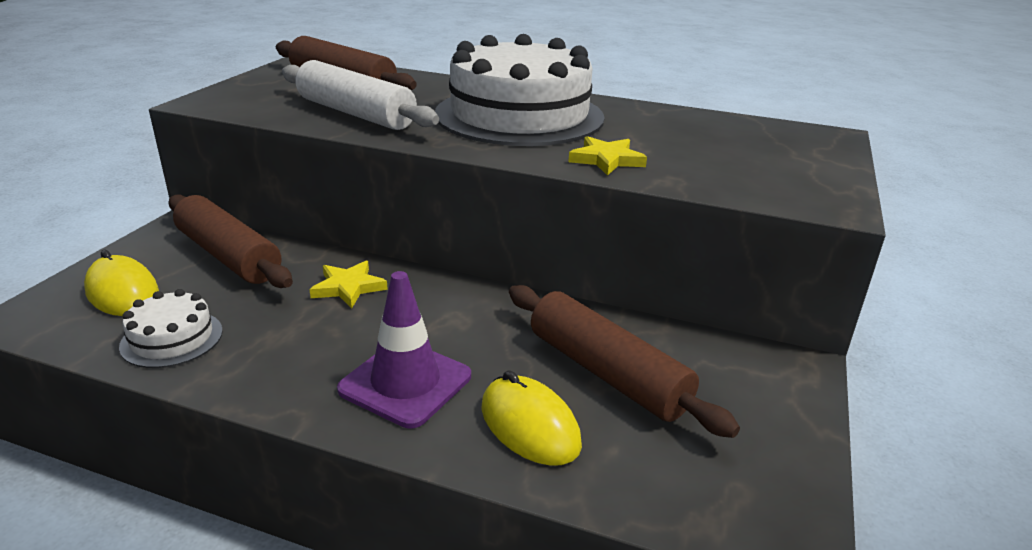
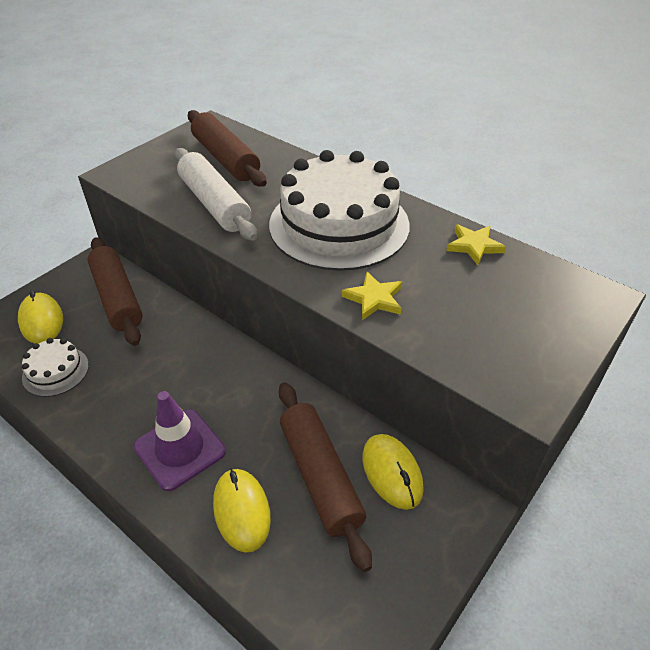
camera: 20 degrees right, 15 degrees up
(348, 287) = (182, 347): yellow star -> yellow star (474, 246)
(688, 353) = (392, 473): none -> yellow mouse

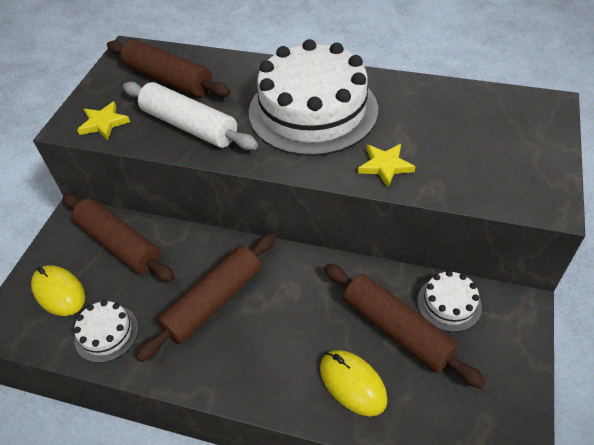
camera: 20 degrees left, 5 degrees up
(163, 380) = (213, 302): none -> brown rolling pin
(180, 449) = (268, 355): purple traffic cone -> none
(392, 473) = (449, 303): yellow mouse -> white cake
(474, 246) = (433, 94): yellow star -> yellow star (104, 123)

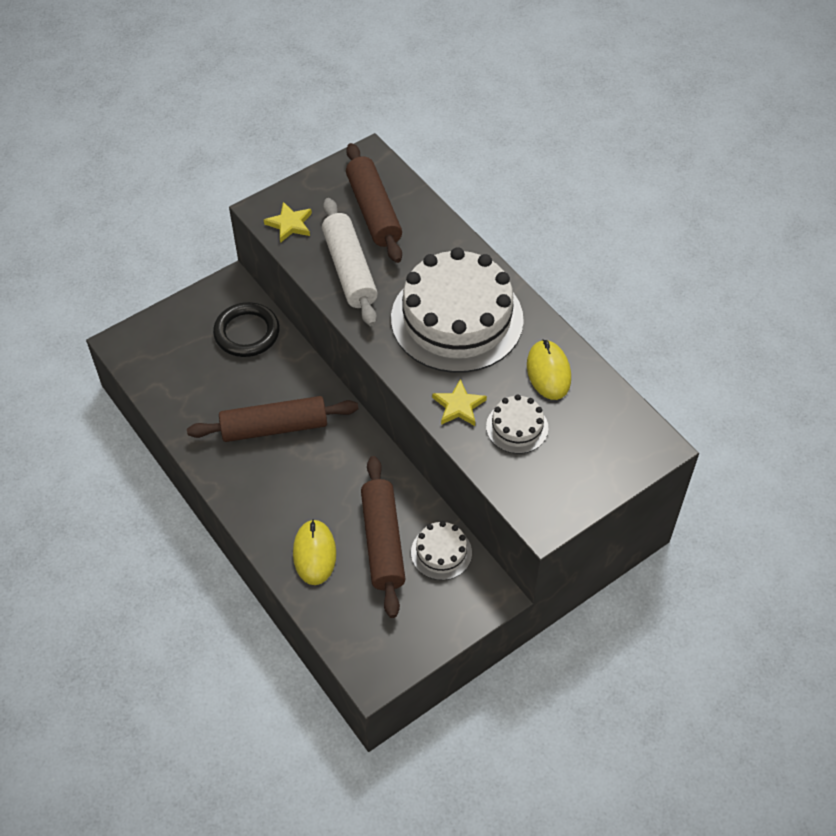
camera: 35 degrees right, 5 degrees up
(59, 292) = (176, 344): yellow mouse -> yellow mouse (548, 372)
(106, 333) = (184, 399): white cake -> white cake (517, 427)
(120, 244) = (247, 333): brown rolling pin -> black ring

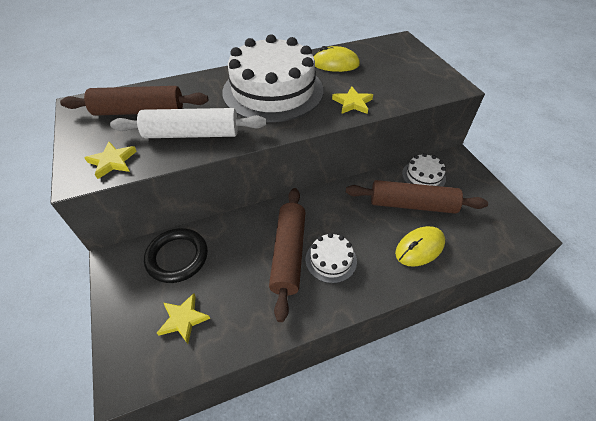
camera: 75 degrees left, 5 degrees down
(182, 363) = (183, 319): none -> yellow star
(314, 554) = (419, 248): yellow mouse -> yellow mouse turned 45 degrees counterclockwise
(517, 427) = (377, 83): white cake -> white cake (331, 260)

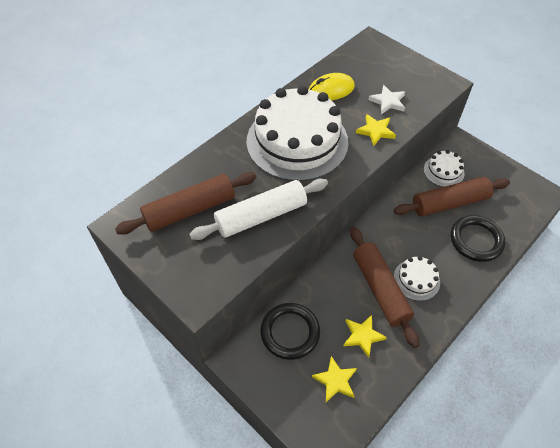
camera: 25 degrees left, 5 degrees up
(112, 162) = (213, 272): yellow star -> yellow star (362, 336)
(382, 85) = (388, 101): none -> white star
(419, 248) = (476, 240): yellow mouse -> black ring

